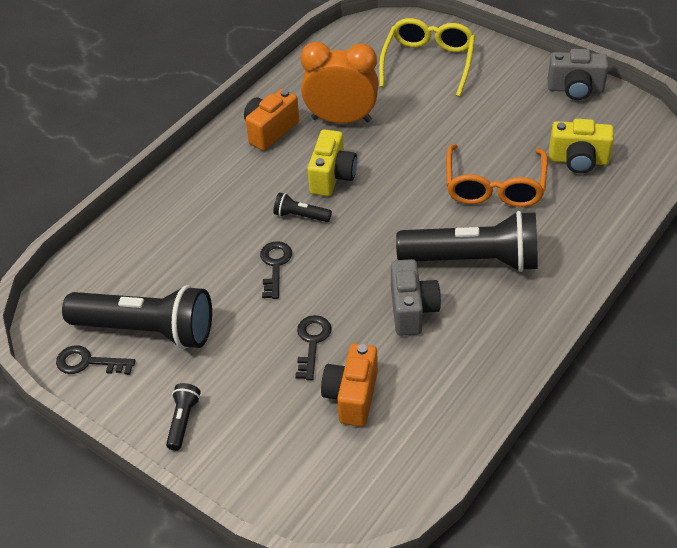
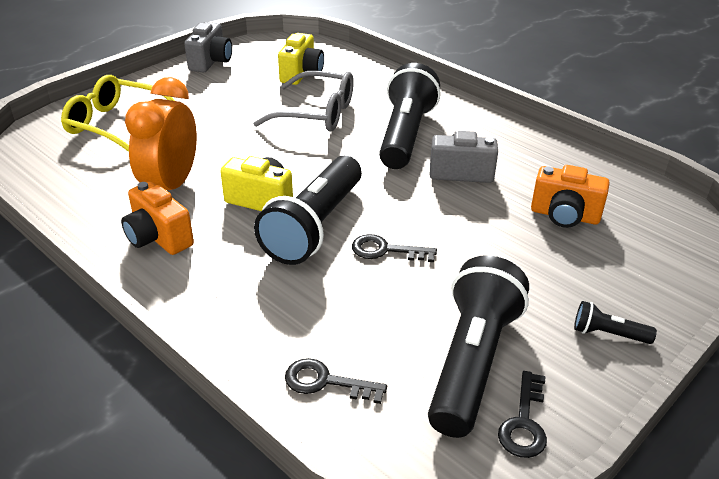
camera: 85 degrees left, 10 degrees down
(300, 216) = (314, 227): black flashlight -> black flashlight, size x2.35
(312, 342) = (498, 234): black key -> black key (326, 382)
(494, 187) = (317, 113): orange glasses -> grey glasses

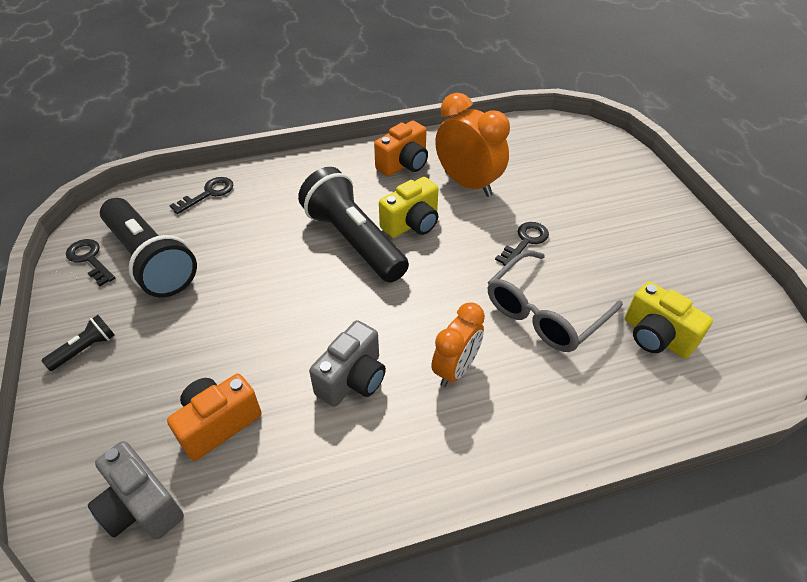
camera: 120 degrees right, 10 degrees up
(116, 124) = (589, 175): yellow glasses -> none
(158, 238) = (404, 164): orange camera -> orange camera turned 150 degrees clockwise
(211, 62) = (715, 267): grey camera -> grey camera (141, 506)
(386, 250) = (290, 268): black key -> black key (525, 241)
(405, 135) = (455, 369): black flashlight -> orange clock

